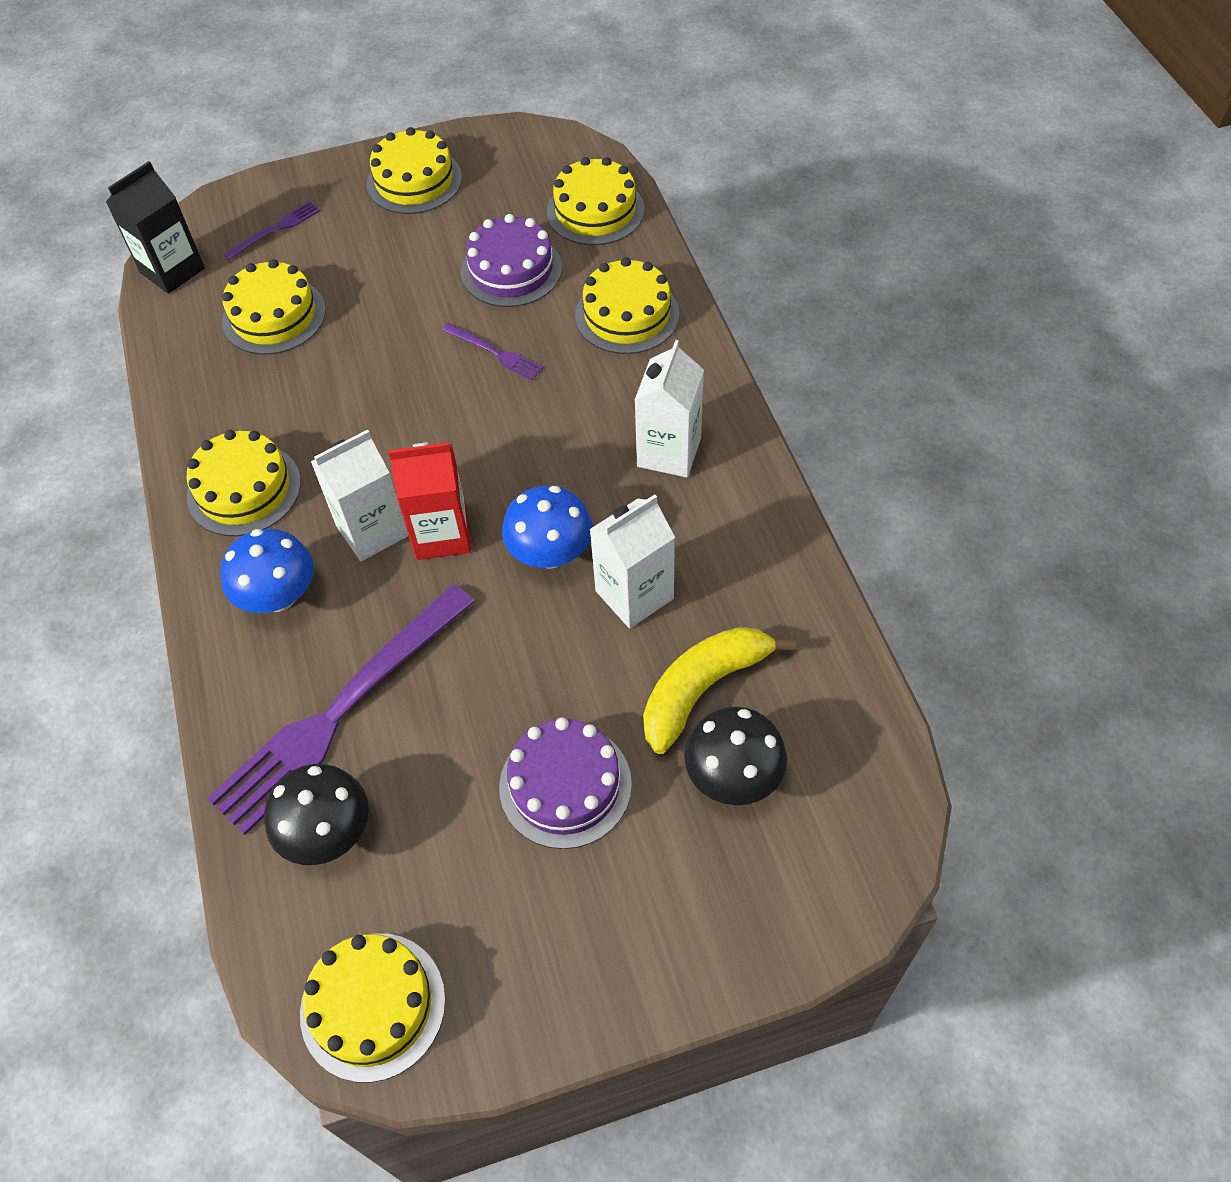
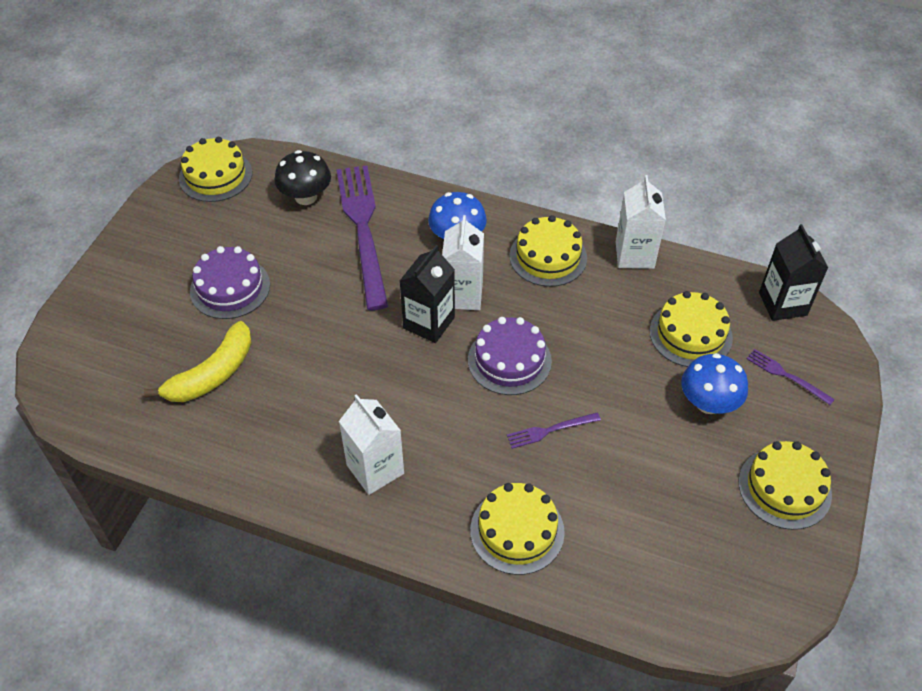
camera: 125 degrees right, 5 degrees down
(275, 230) = (786, 376): purple fork -> purple fork turned 135 degrees clockwise
(441, 534) = (429, 323): red carton -> black carton
(511, 270) = (626, 489): purple cake -> purple cake (509, 360)
(550, 553) = (365, 363): blue mushroom -> blue mushroom (708, 403)
(595, 211) = (650, 589): yellow cake -> none
(634, 595) = (297, 383): white carton -> white carton (634, 255)
(703, 689) = (212, 374): yellow banana -> yellow banana turned 45 degrees clockwise
(733, 776) = (157, 353): black mushroom -> none

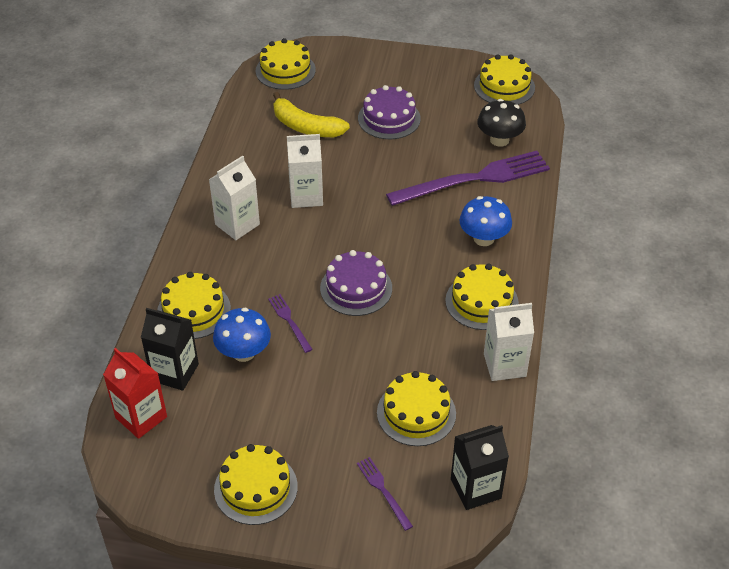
camera: 80 degrees right, 5 degrees down
(84, 383) = (285, 70): none -> yellow cake
(429, 323) = (383, 234): black carton -> black carton (175, 372)
(462, 295) = (419, 250): white carton -> white carton (306, 196)
(683, 601) = (141, 417): none -> red carton
(708, 403) = (338, 429): blue mushroom -> blue mushroom (243, 352)
(786, 376) = (383, 491): purple fork -> purple fork turned 60 degrees counterclockwise

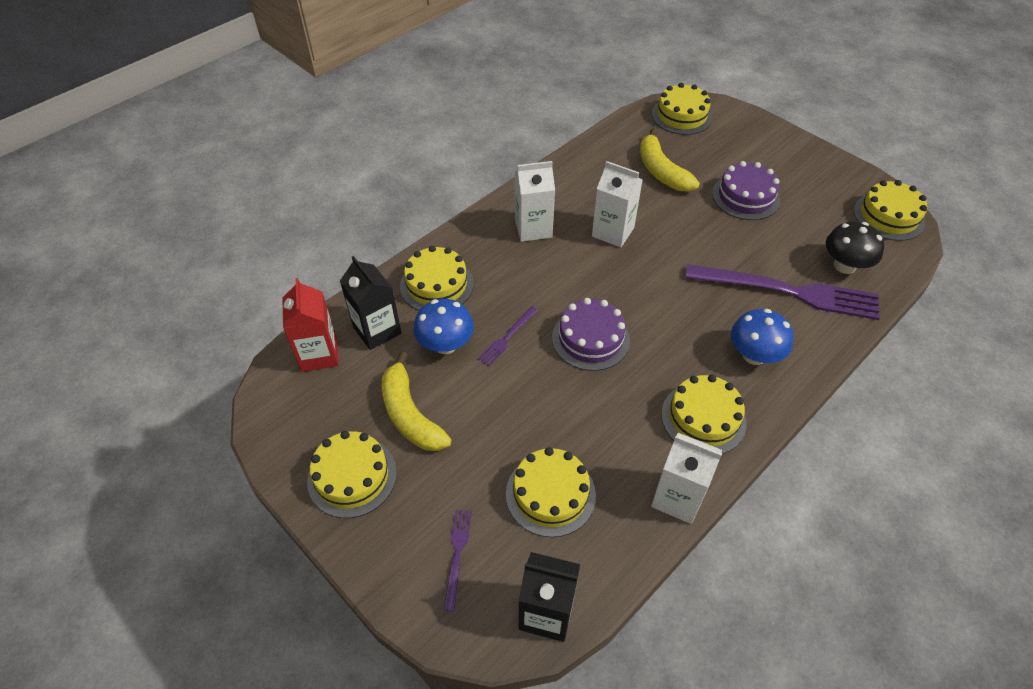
camera: 35 degrees right, 5 degrees up
(261, 419) = (410, 414): none -> yellow banana
(289, 321) = (507, 337): purple fork -> purple fork turned 150 degrees counterclockwise

